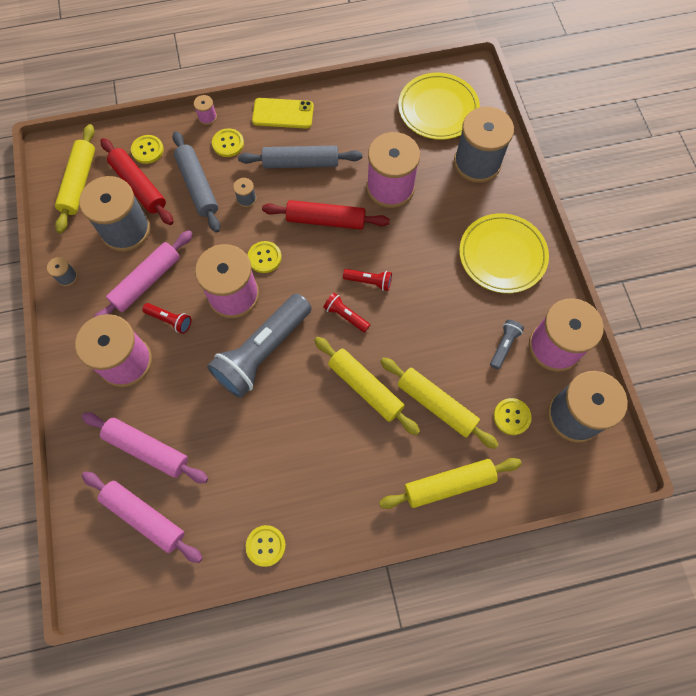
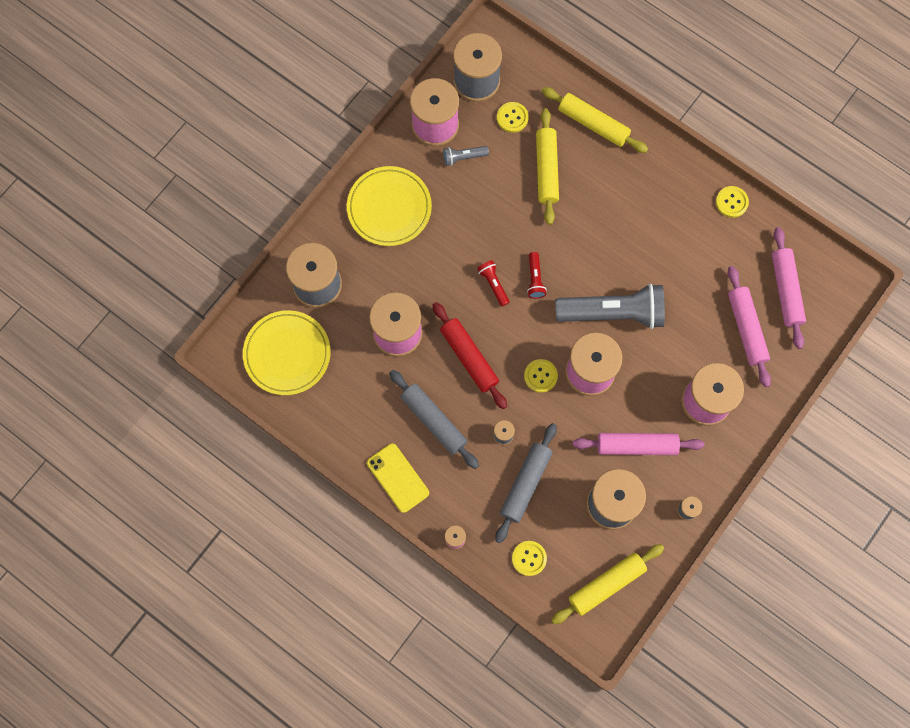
camera: 130 degrees left, 5 degrees up
(139, 186) = (566, 532): red rolling pin -> none
(170, 320) = (649, 399): red flashlight -> none
(228, 143) = (465, 497): yellow button -> none
(365, 388) = (576, 224): yellow rolling pin -> none

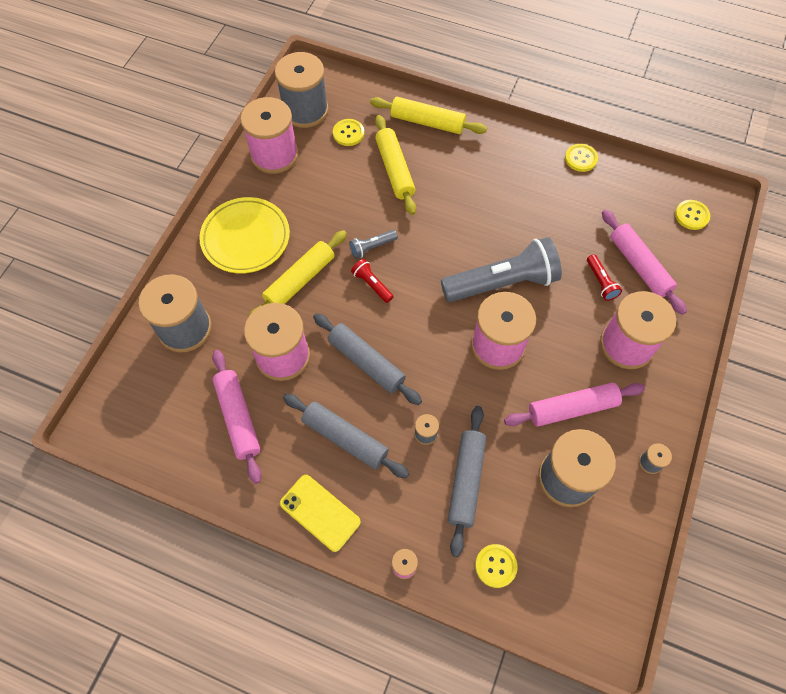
camera: 15 degrees left, 10 degrees down
(287, 354) = (164, 408): yellow plate -> none
(463, 157) = (310, 176): grey flashlight -> grey flashlight (372, 247)
(469, 357) = (366, 362): red rolling pin -> grey rolling pin
(535, 279) = (413, 270): red flashlight -> red flashlight (600, 282)
(540, 376) = (447, 362): yellow button -> yellow button (691, 215)
(606, 584) = (593, 572): yellow rolling pin -> yellow rolling pin (300, 280)
(786, 290) = (662, 222): pink rolling pin -> pink rolling pin (238, 418)

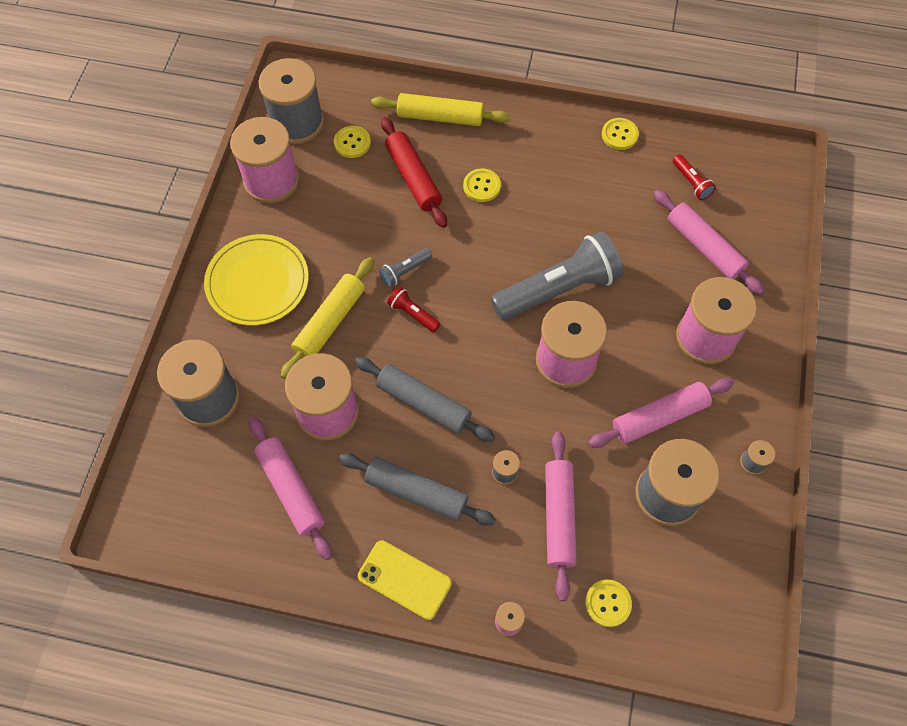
camera: 10 degrees left, 0 degrees up
(395, 169) = (413, 178): yellow rolling pin -> red rolling pin
(466, 481) = (558, 517): grey rolling pin -> pink rolling pin
(600, 282) = (666, 272): red flashlight -> red flashlight (691, 182)
(691, 215) = (751, 182): yellow button -> yellow button (482, 186)

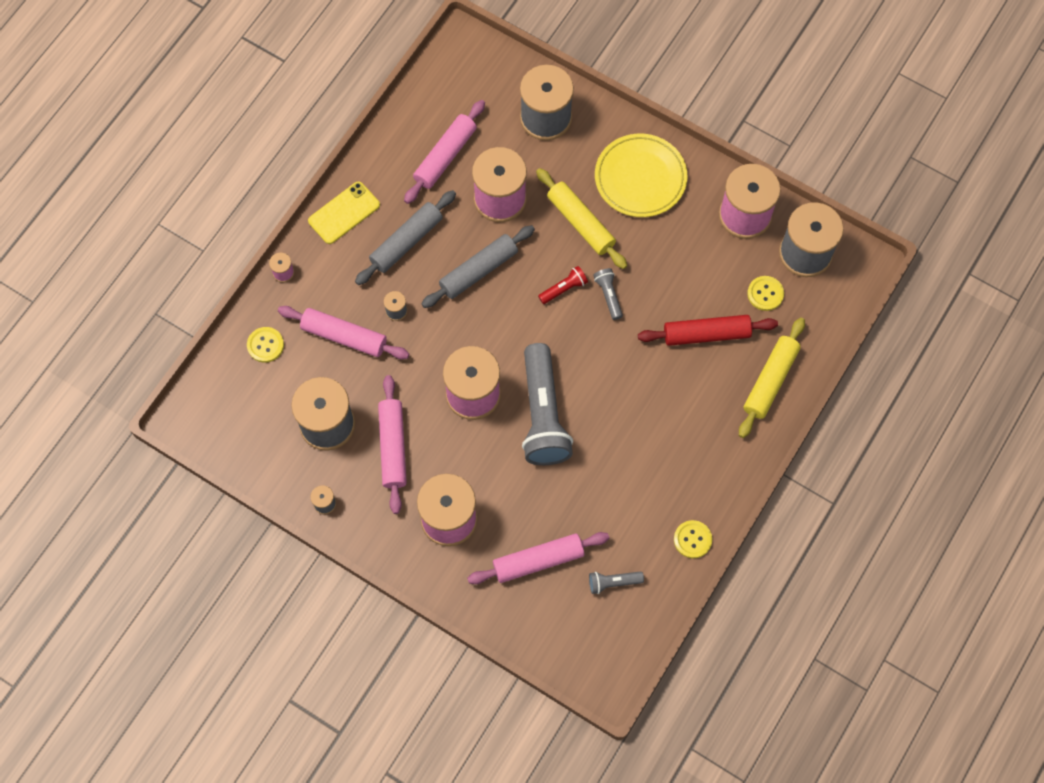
camera: 110 degrees right, 5 degrees up
(291, 490) = (445, 156): pink rolling pin -> pink rolling pin turned 45 degrees counterclockwise
(482, 186) = (676, 390): yellow button -> none
(691, 182) = (613, 582): red flashlight -> grey flashlight

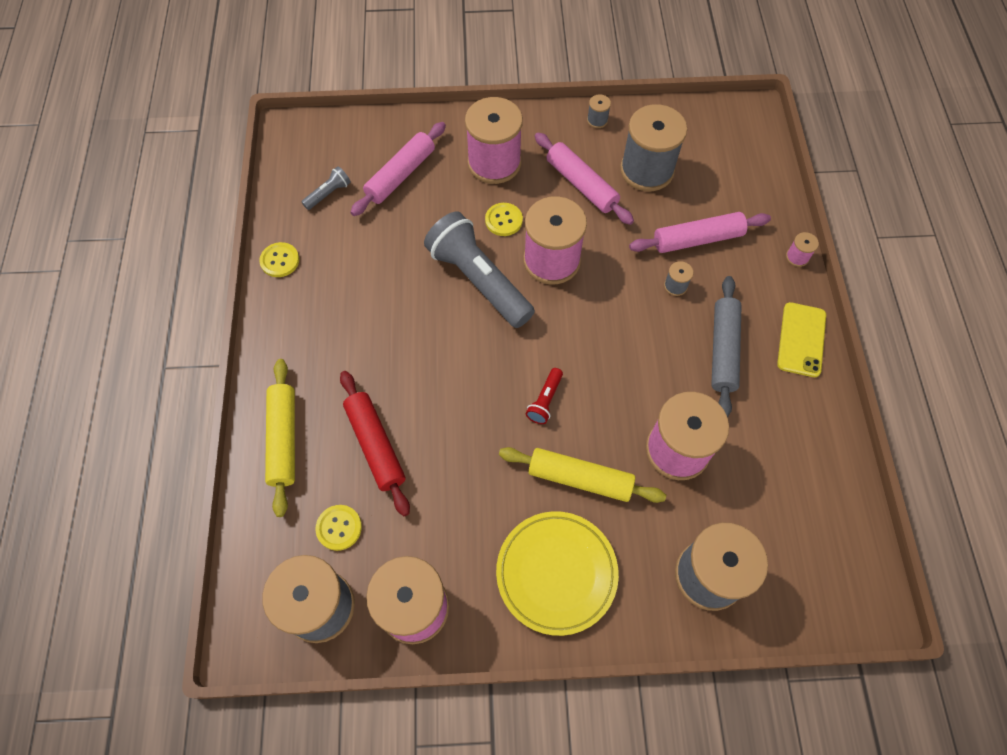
camera: 145 degrees right, 5 degrees down
(265, 345) = (751, 195): yellow button -> yellow button (503, 220)
(445, 156) = (767, 458): pink rolling pin -> none
(479, 271) = (636, 366): grey rolling pin -> none
(608, 295) = (497, 422): grey flashlight -> none
(706, 334) = (375, 445): red rolling pin -> red rolling pin turned 75 degrees counterclockwise

